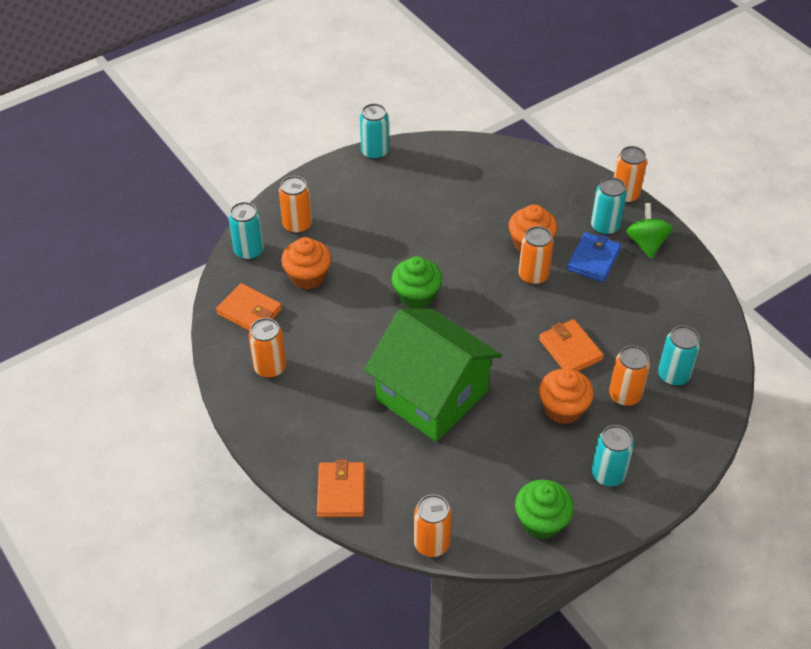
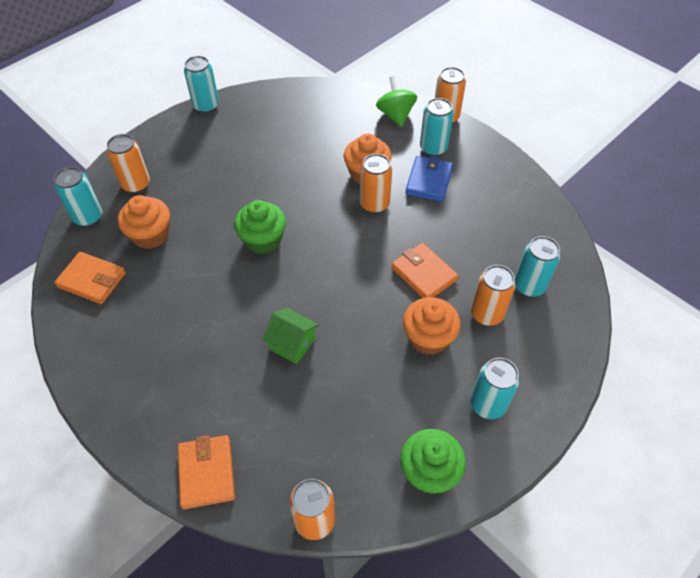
camera: 10 degrees left, 5 degrees up
(270, 368) = (117, 339): orange can -> none
(432, 395) = (292, 343): green house -> green house, size x0.40
(646, 243) = (474, 159): green spinning top -> green spinning top (395, 115)

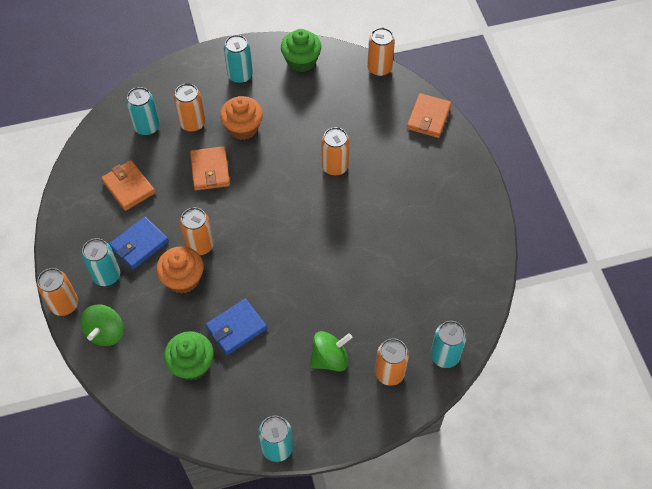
camera: 150 degrees left, 5 degrees up
(92, 280) = (459, 288): orange wallet -> orange wallet (129, 187)
(150, 235) = (397, 309): orange cupcake -> none
(196, 173) = (330, 358): none -> green spinning top
(263, 240) = (309, 257): green cupcake -> green cupcake (192, 364)
(292, 160) = (236, 328): none -> blue wallet
(292, 343) = (335, 167): green house -> orange can

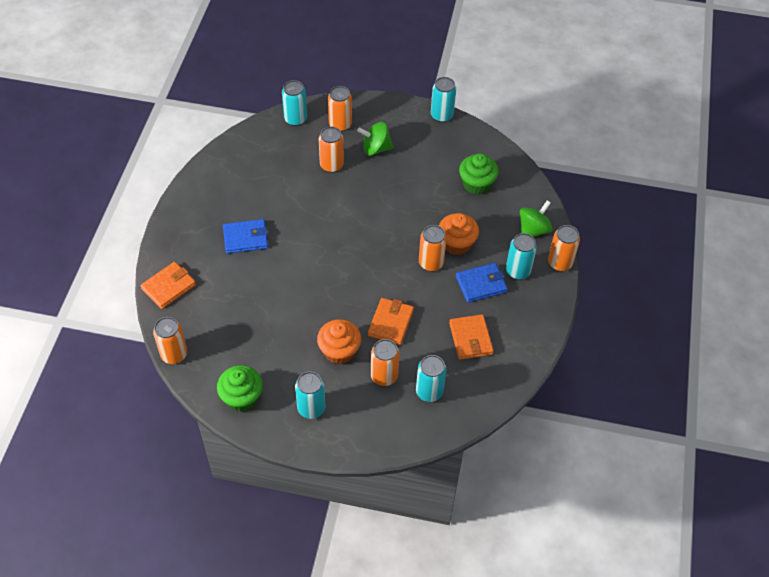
camera: 155 degrees left, 5 degrees down
(236, 328) = (432, 193): blue wallet -> blue wallet (245, 238)
(335, 167) = (281, 279): orange can -> orange can (331, 165)

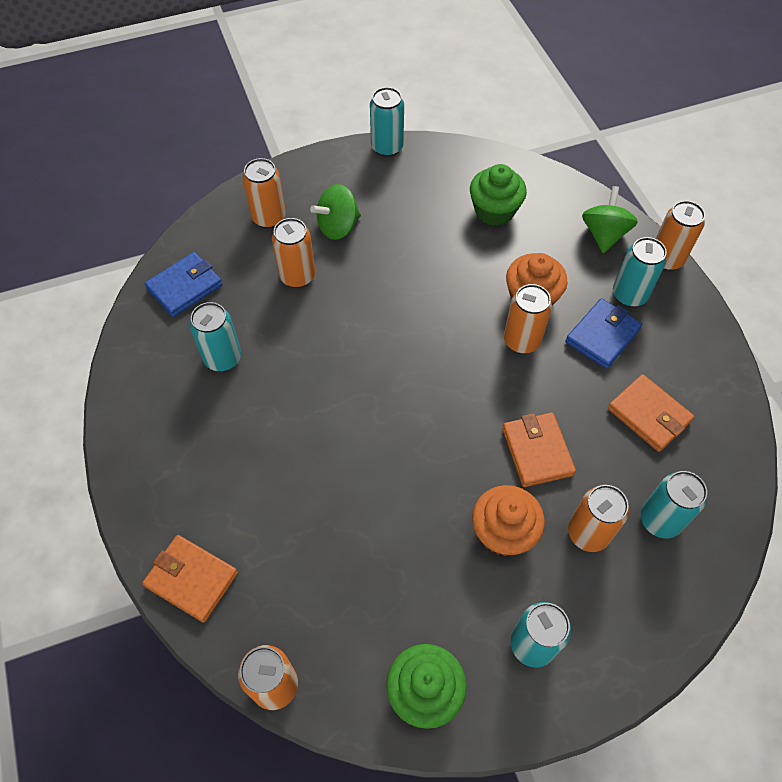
camera: 30 degrees left, 5 degrees up
(169, 287) = (191, 579): orange wallet -> orange wallet turned 75 degrees counterclockwise
(245, 238) = (254, 440): blue wallet -> blue wallet (185, 287)
(295, 119) = (204, 238): turquoise can -> turquoise can (223, 358)

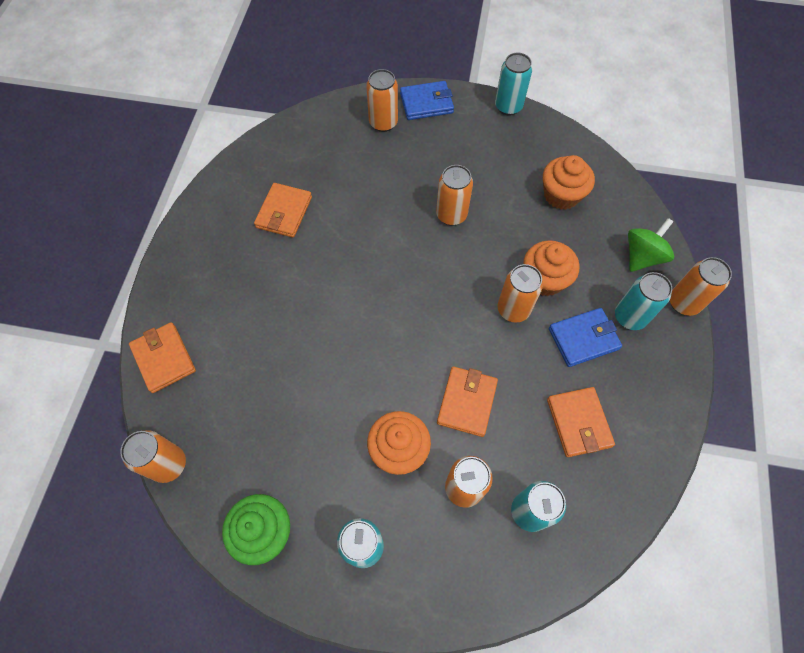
camera: 30 degrees right, 5 degrees up
(185, 287) = (292, 148): blue wallet -> blue wallet (426, 103)
(223, 358) = (284, 212): turquoise can -> orange wallet
(297, 276) = (375, 177): orange can -> orange can (451, 215)
(338, 227) = (429, 152): green spinning top -> none
(494, 211) = (561, 195): green cupcake -> orange cupcake

